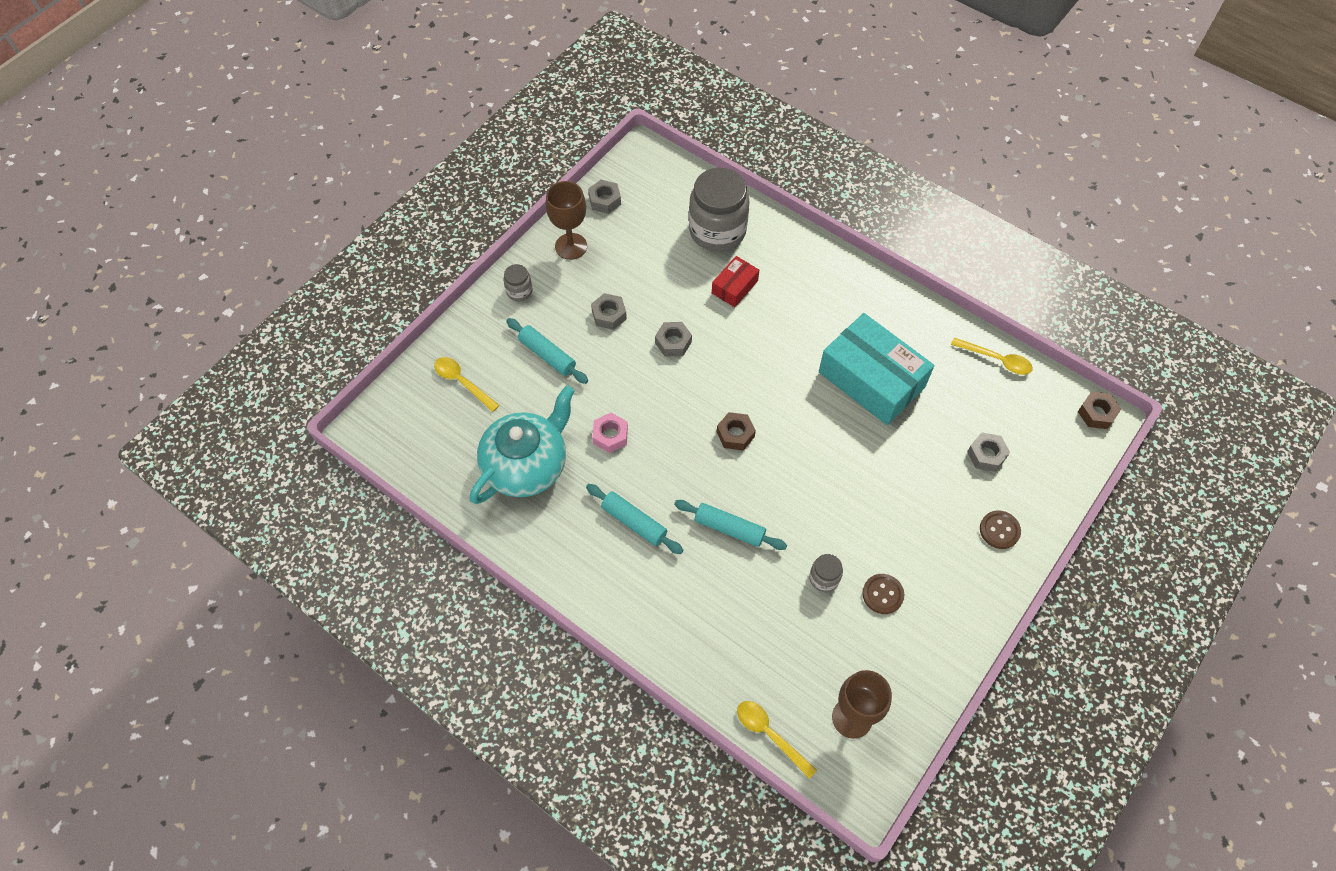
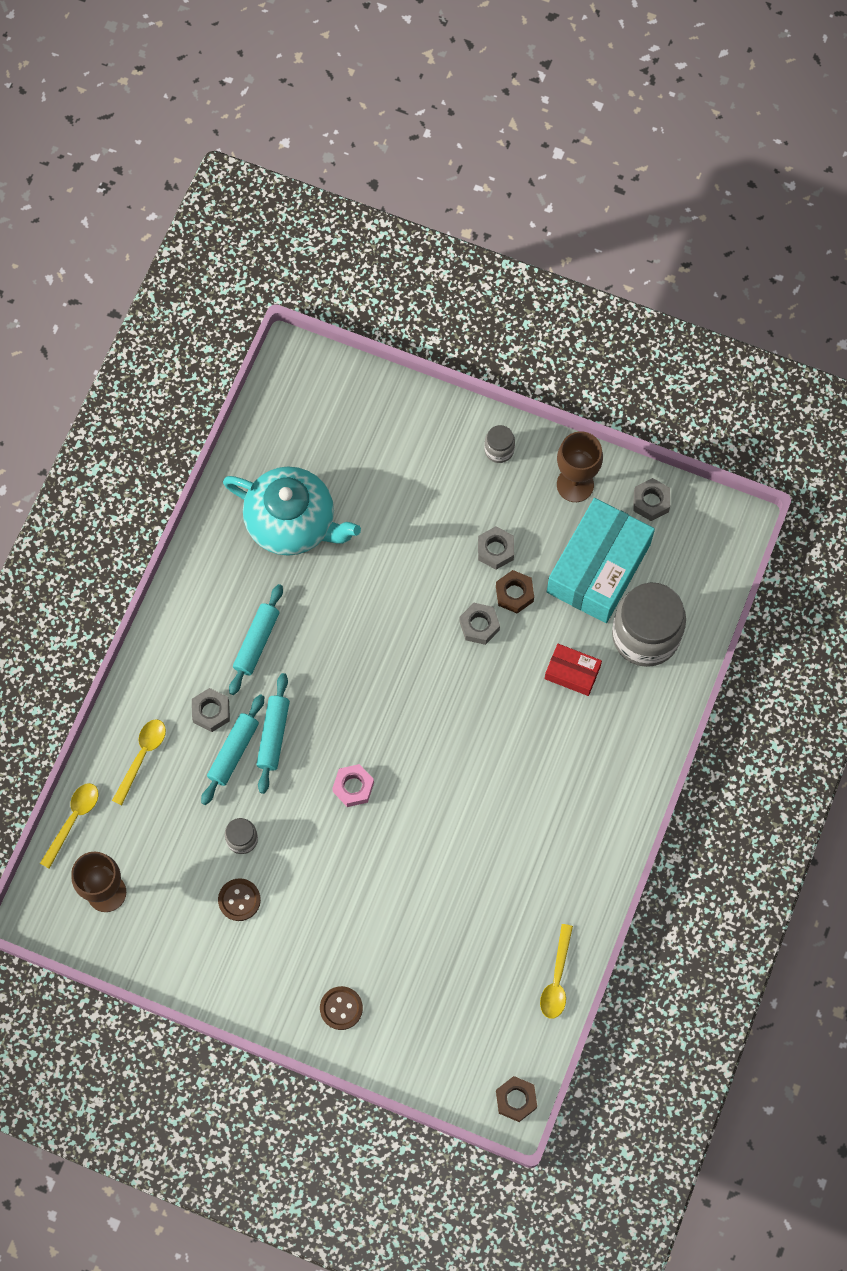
camera: 75 degrees right, 10 degrees up
(462, 382) = (370, 430): yellow spoon -> yellow spoon (142, 756)
(547, 355) = (426, 503): turquoise rolling pin -> turquoise rolling pin (233, 752)
(610, 435) = (347, 593): pink nut -> pink nut (353, 787)
(735, 434) = (383, 717): brown nut -> brown nut (514, 594)
(871, 379) = (491, 845): turquoise box -> turquoise box (598, 568)
(986, 455) = (429, 983): grey nut -> grey nut (211, 712)

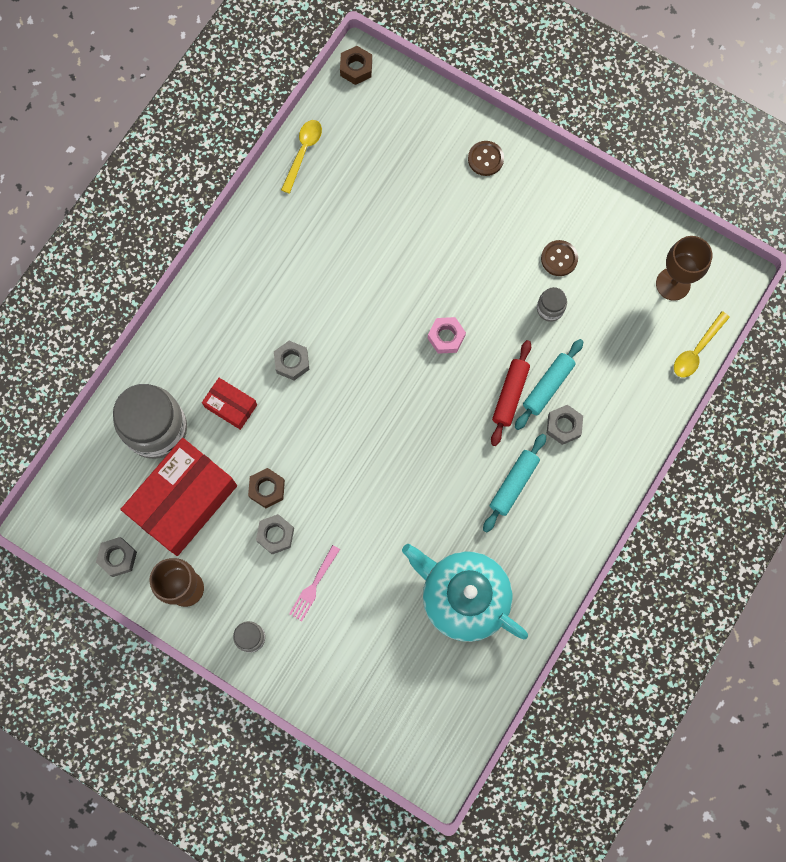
camera: 170 degrees left, 5 degrees up
(142, 756) = (630, 396): yellow spoon -> none
(273, 735) = (510, 395): turquoise rolling pin -> red rolling pin
(446, 508) = (313, 586): none -> pink fork
(479, 626) = (306, 464): grey nut -> grey nut (292, 362)
(598, 568) = (183, 501): turquoise box -> red box

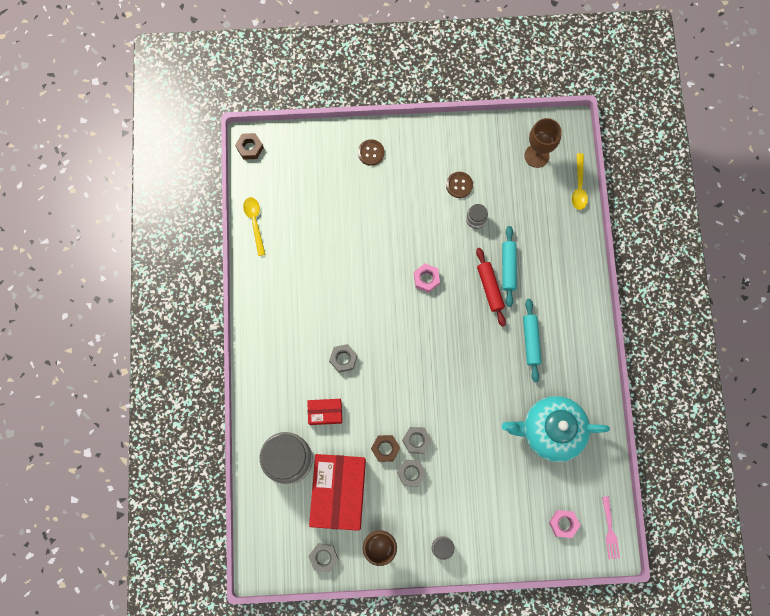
camera: 35 degrees left, 0 degrees up
(313, 586) = (457, 488): pink fork -> pink fork (610, 530)
(402, 708) = (563, 523): none -> pink nut
(563, 426) = (535, 285): grey nut -> grey nut (416, 440)

